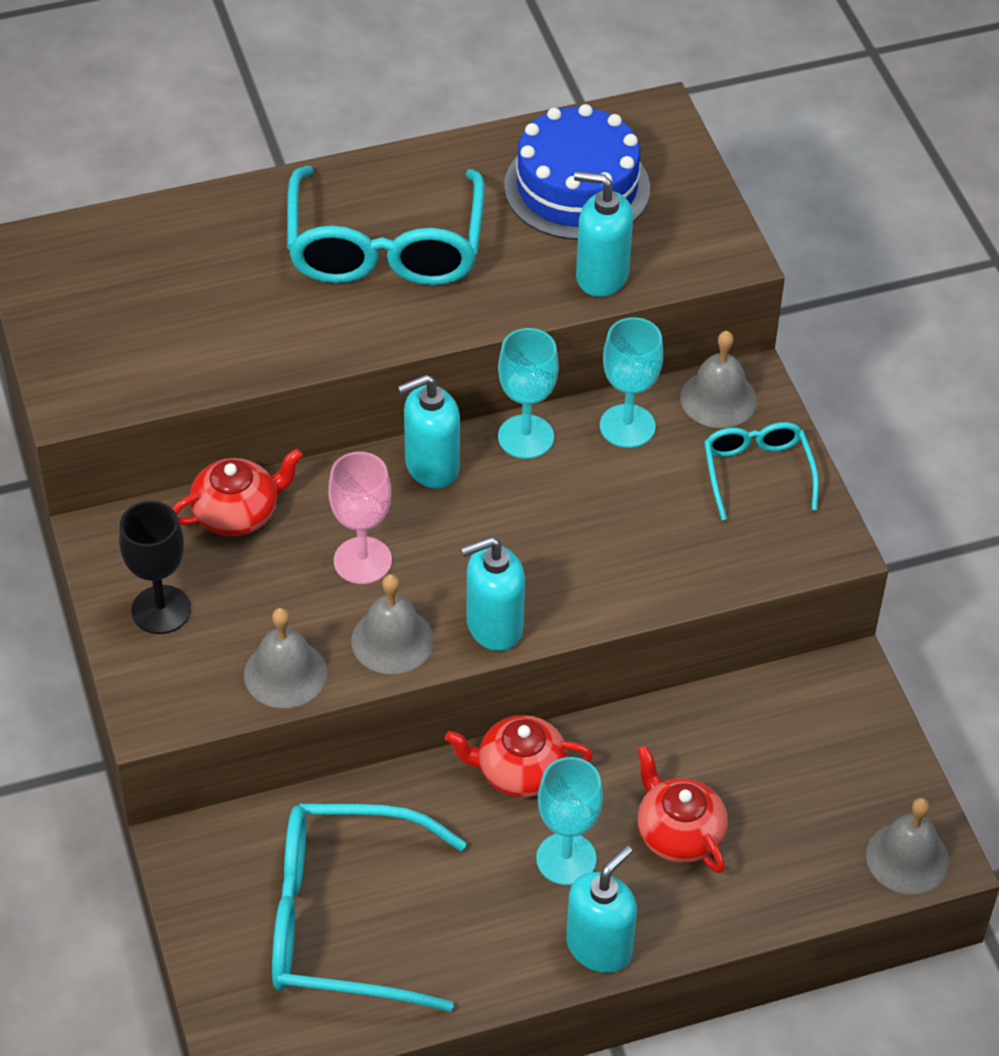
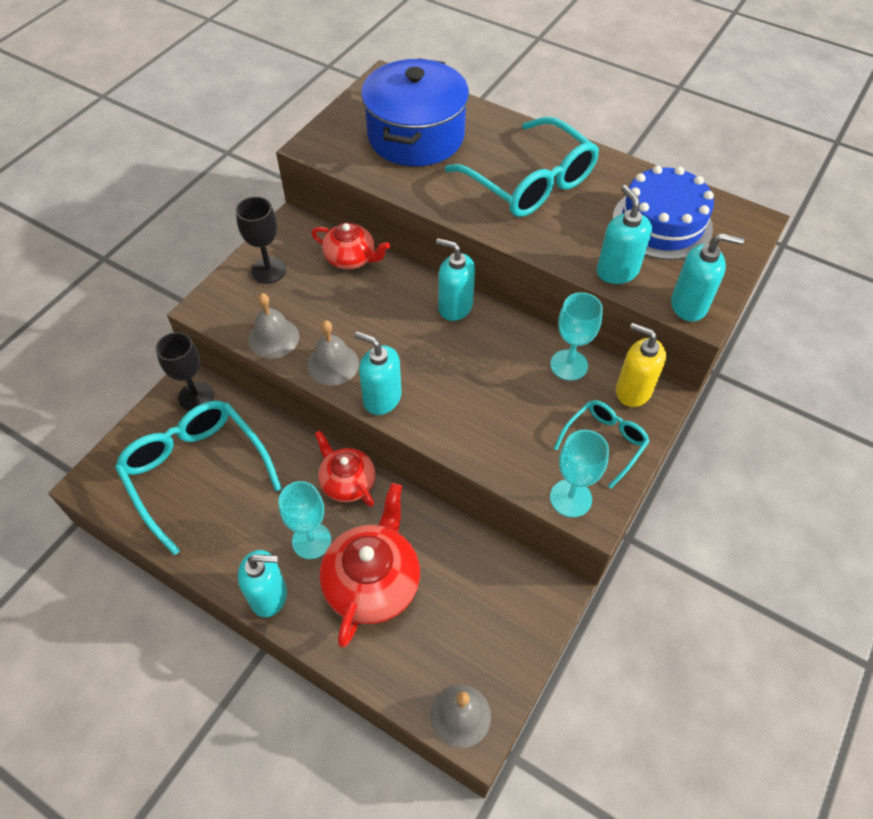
camera: 50 degrees right, 5 degrees up
(178, 293) = (416, 136): none -> blue pot
(217, 851) = (196, 396): none -> black goblet
(362, 560) = (370, 320): pink goblet -> none
(385, 247) = (530, 182): turquoise glasses -> turquoise glasses turned 90 degrees counterclockwise
(526, 437) = (514, 329): turquoise goblet -> turquoise goblet (570, 498)
(678, 833) = (373, 581): red teapot -> red teapot, size x1.61
(709, 256) = (689, 305): none -> turquoise soap dispenser
(718, 398) = (633, 390): grey bell -> yellow soap dispenser

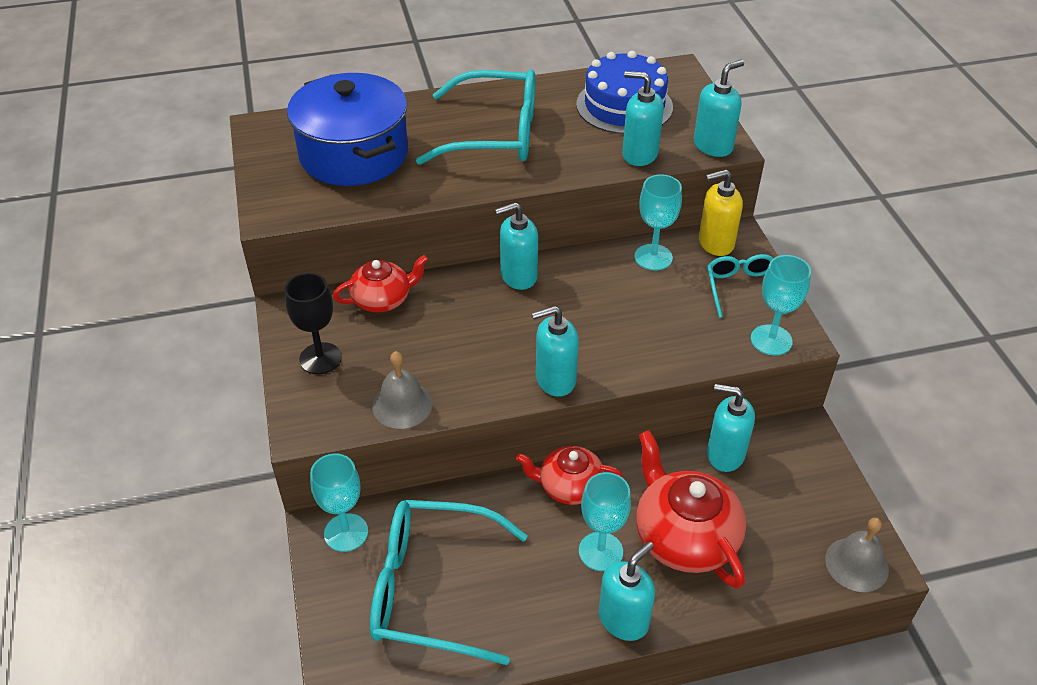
camera: 45 degrees left, 10 degrees down
(196, 396) = (346, 532): black goblet -> turquoise goblet
(333, 364) = (481, 386): grey bell -> none
(474, 554) = (725, 454): none -> turquoise soap dispenser

